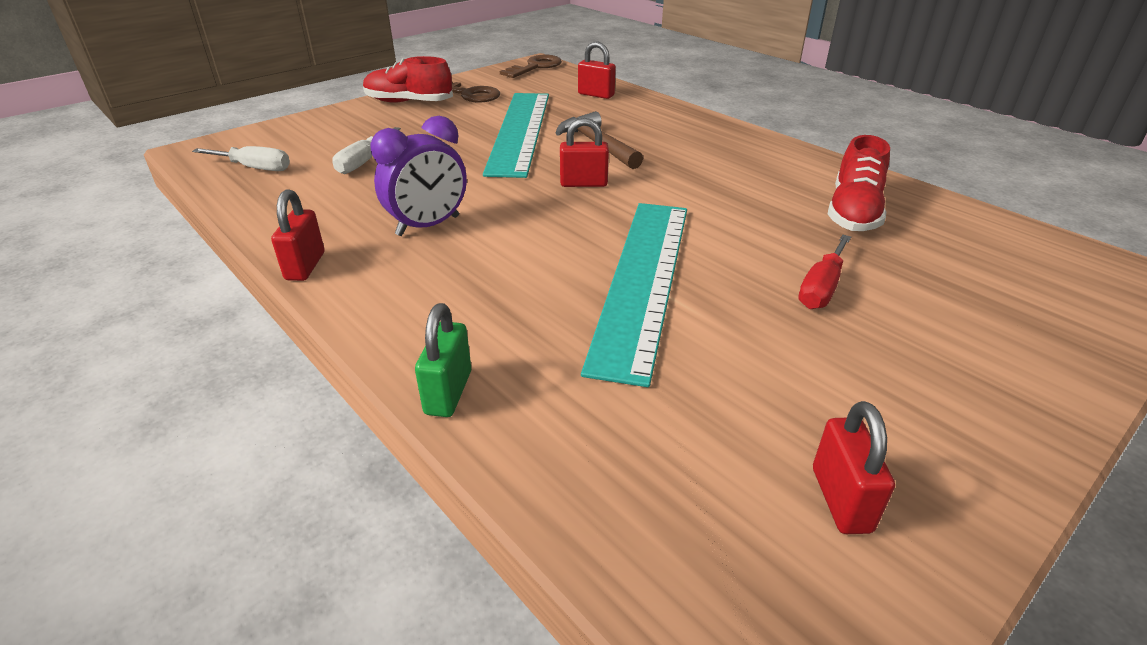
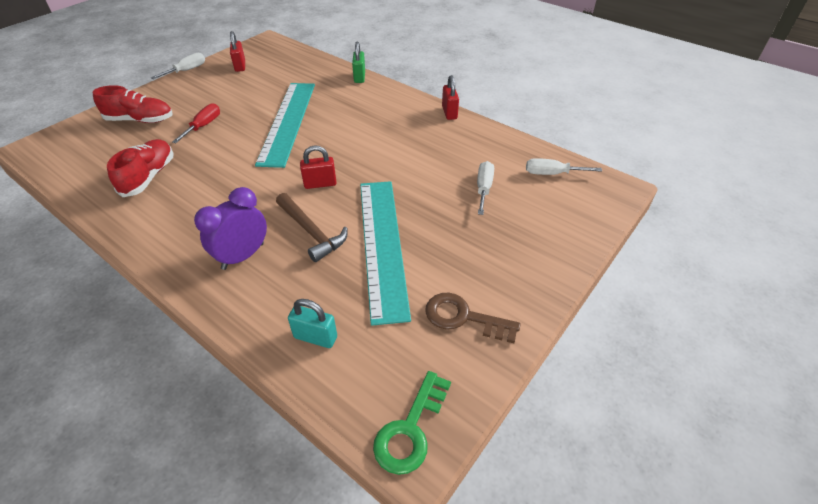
camera: 170 degrees right, 10 degrees up
(409, 102) = (516, 287): red shoe -> red shoe (140, 120)
(428, 226) = (405, 140): purple clock -> purple clock (243, 256)
(535, 67) = (410, 429): brown key -> green key
(596, 95) = (315, 337): red padlock -> turquoise padlock
(1026, 499) = (187, 70): none -> white screwdriver

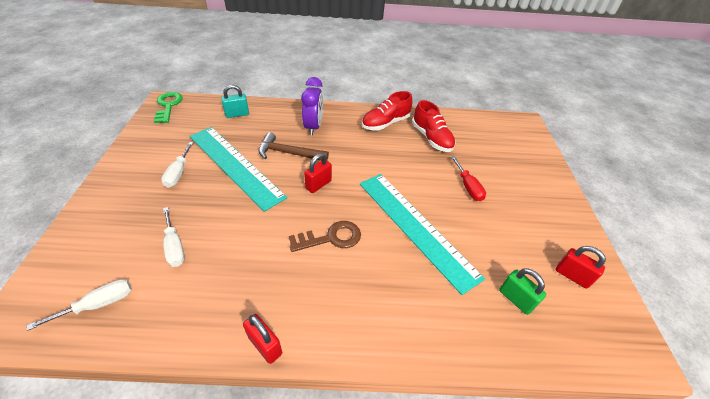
camera: 140 degrees right, 0 degrees up
(140, 120) = (515, 168): red shoe -> red shoe (385, 123)
(187, 70) = (595, 236): white screwdriver -> white screwdriver (178, 173)
(359, 77) = (435, 349): green padlock -> green padlock (515, 299)
(464, 317) = (157, 150): brown key -> brown key (331, 238)

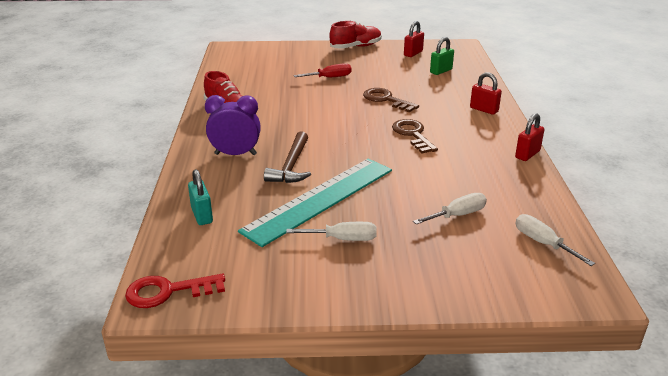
camera: 90 degrees left, 15 degrees down
(168, 106) = (168, 291): green key -> red key
(318, 184) = (343, 145): red padlock -> red padlock (484, 110)
(415, 227) = (386, 100): turquoise ruler -> brown key
(431, 138) = (257, 89): red shoe -> red shoe (356, 47)

